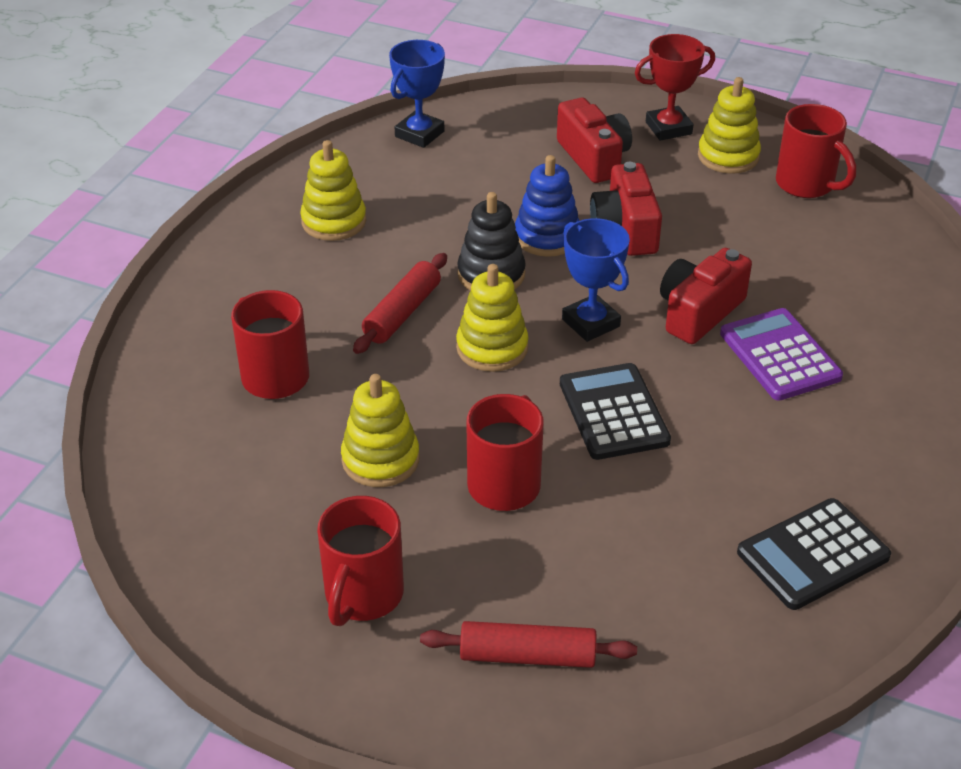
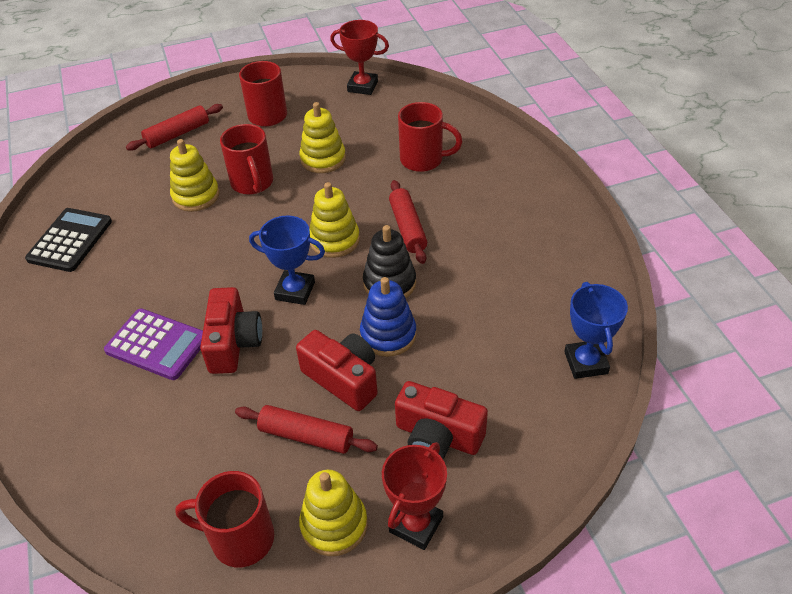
camera: 140 degrees right, 5 degrees up
(173, 548) = (362, 86): none -> red trophy
(334, 221) = (528, 255): yellow stacking toy -> yellow stacking toy (196, 196)
(613, 412) = (231, 247): black calculator -> none
(698, 211) = (306, 436): none -> red rolling pin

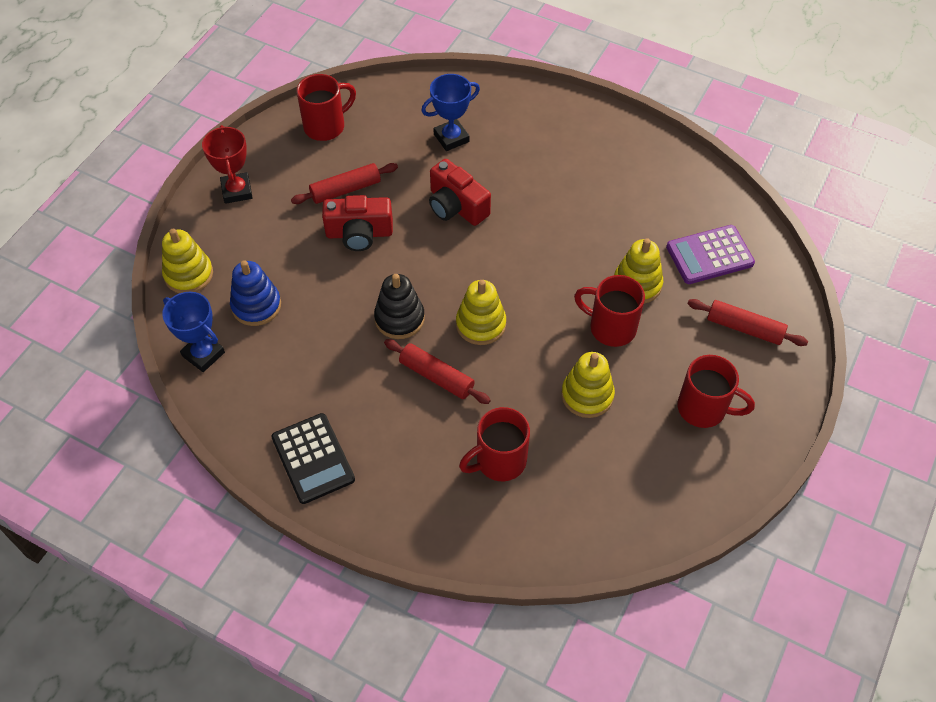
camera: 135 degrees right, 10 degrees up
(70, 240) = (668, 189): black calculator -> black calculator (313, 458)
(157, 344) = (502, 173): purple calculator -> purple calculator (709, 255)
(177, 134) = (744, 328): red rolling pin -> red rolling pin turned 75 degrees counterclockwise
(295, 291) = (460, 266): blue trophy -> blue trophy (451, 138)
(334, 525) = (282, 162): yellow stacking toy -> yellow stacking toy (189, 274)
(362, 86) = (666, 519): red trophy -> none
(388, 335) = (360, 280): blue stacking toy -> blue stacking toy (256, 305)
(437, 436) = (265, 241): red camera -> none

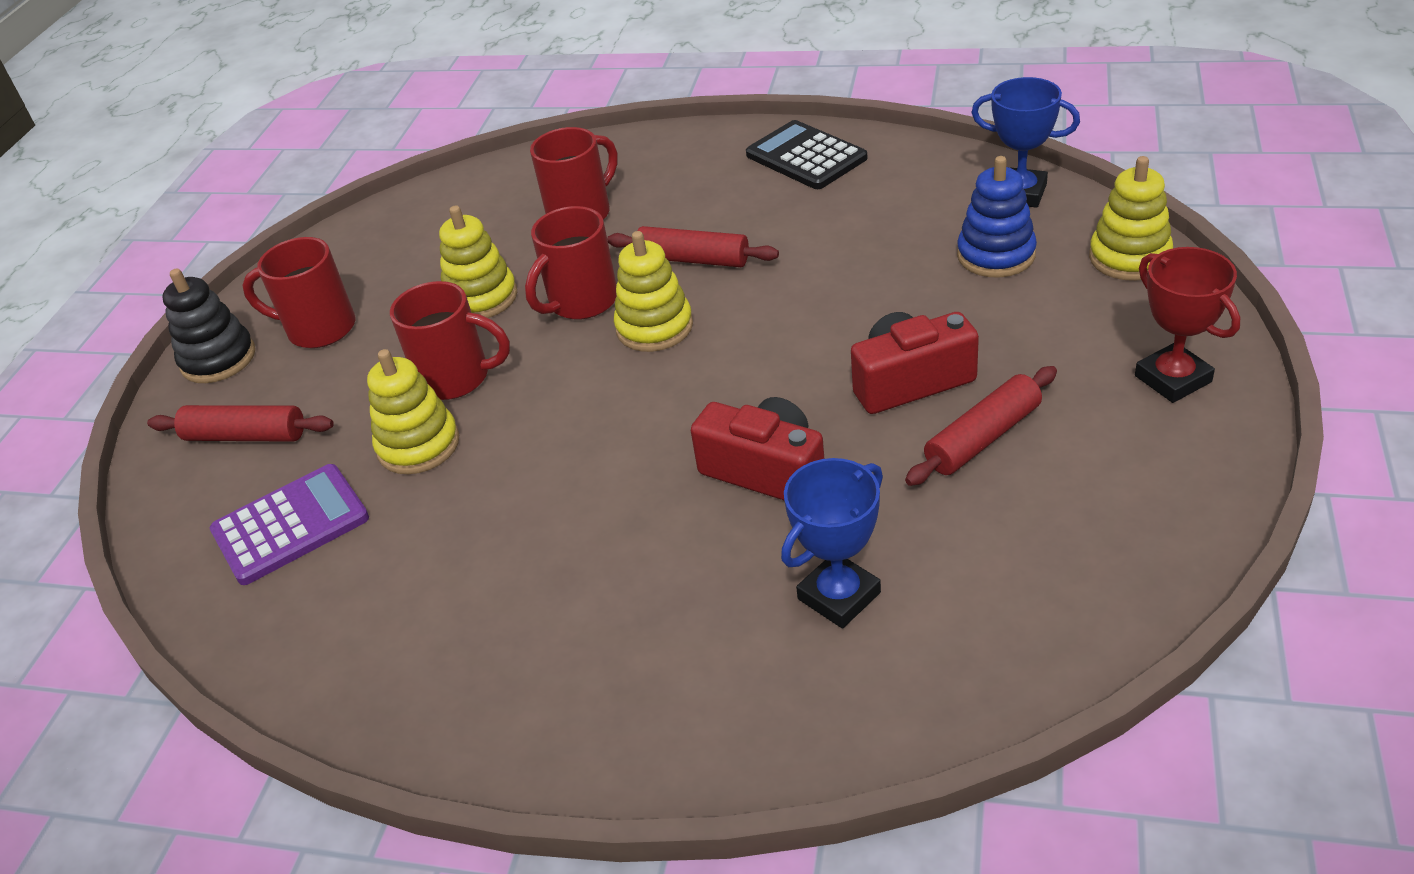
camera: 170 degrees right, 15 degrees down
(326, 126) = (1114, 539): red mug -> red mug (581, 302)
(399, 318) = (778, 300): black stacking toy -> black stacking toy (218, 359)

